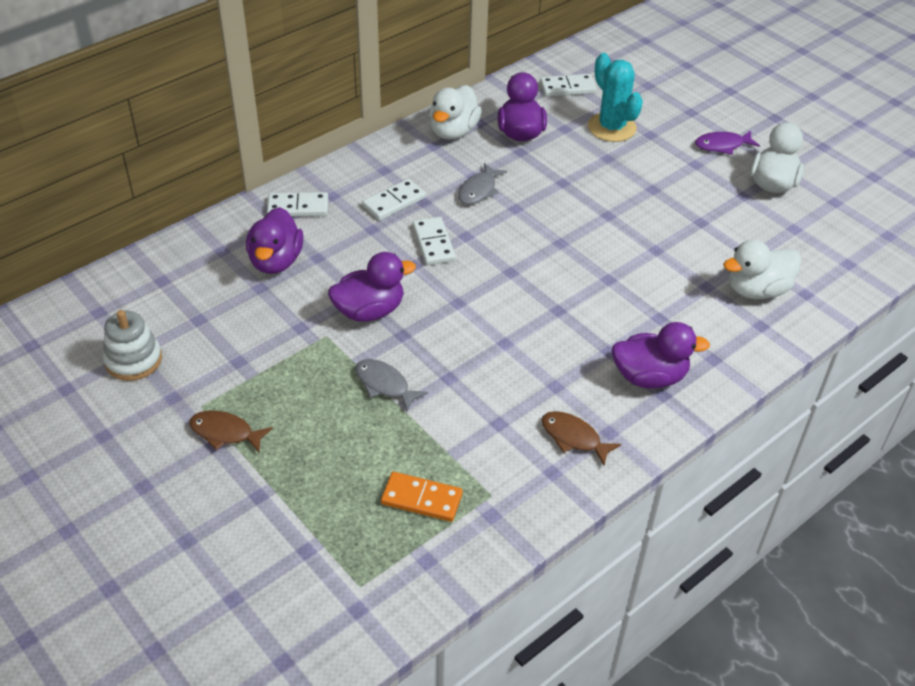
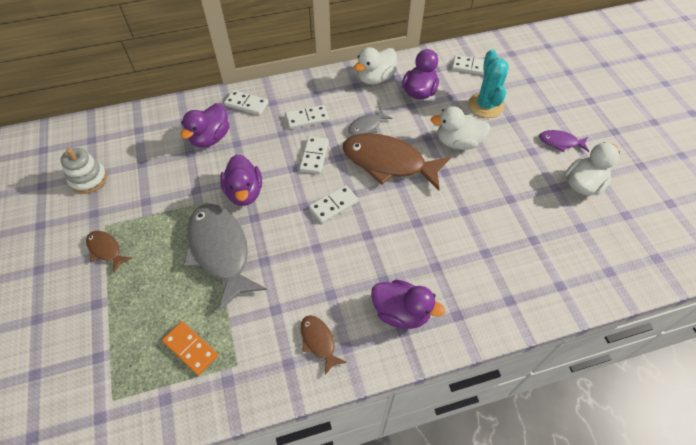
camera: 25 degrees right, 10 degrees up
(369, 311) = (244, 192): purple duck -> purple duck turned 75 degrees clockwise
(384, 384) = (220, 251): grey fish -> grey fish, size x2.13
(496, 291) = (334, 205): none -> white domino
(533, 224) = (388, 162): none -> brown fish
(756, 290) = (522, 269): white duck -> white duck (458, 142)

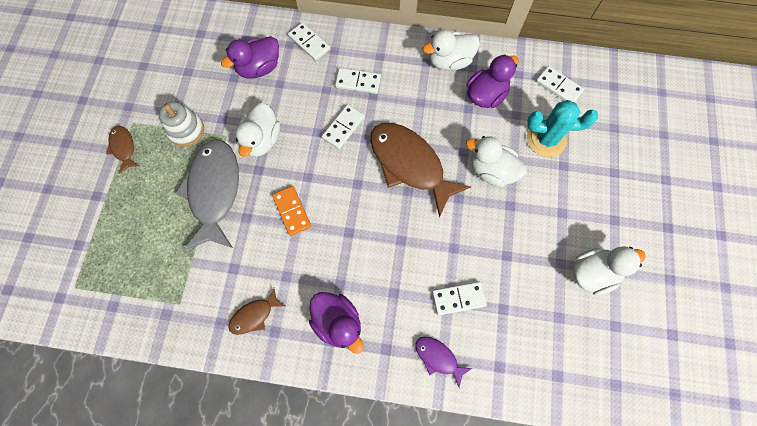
camera: 25 degrees right, 15 degrees up
(88, 179) = (138, 69): white stacking toy -> white stacking toy (186, 130)
(190, 348) = (150, 271): orange domino -> orange domino (292, 211)
(244, 192) = (262, 140): purple duck -> white duck
(319, 341) = (254, 315): brown fish -> brown fish turned 120 degrees counterclockwise
(334, 205) = (334, 188): white domino -> white domino (458, 298)
(367, 126) = (410, 114): grey fish -> none
(485, 105) = (546, 139): turquoise cactus -> turquoise cactus turned 75 degrees clockwise
(560, 142) = (599, 215): purple fish -> purple fish (438, 358)

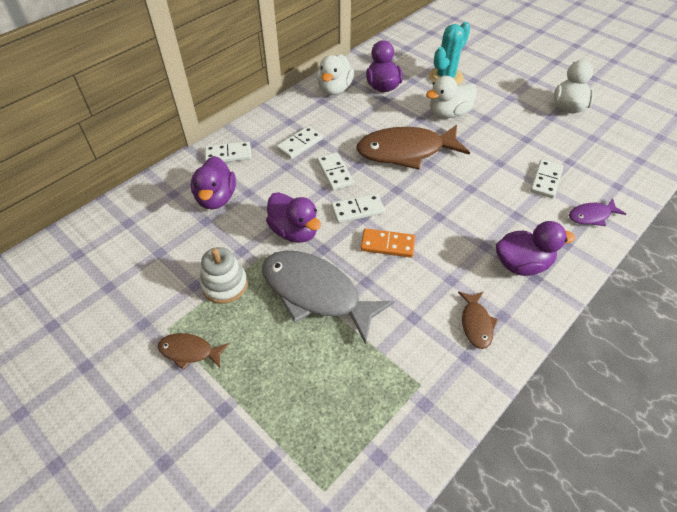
camera: 55 degrees left, 20 degrees down
(262, 140) = (294, 231): white duck -> purple duck
(558, 87) = (408, 53): white domino -> white domino (357, 210)

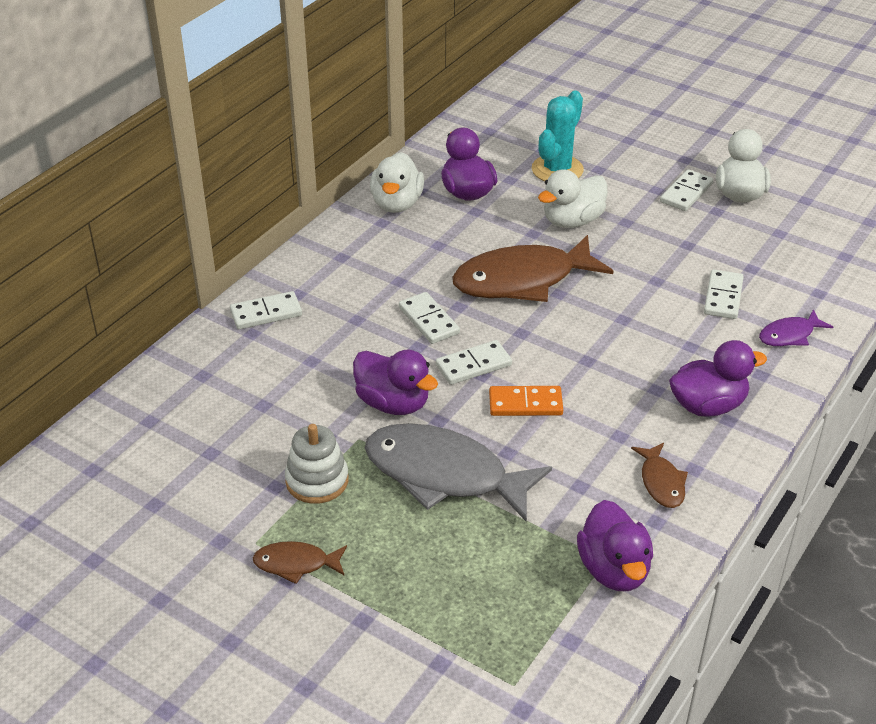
camera: 10 degrees left, 10 degrees down
(216, 198) = (268, 374): purple duck -> purple duck (614, 570)
(300, 144) = (367, 287): white domino -> white domino (686, 193)

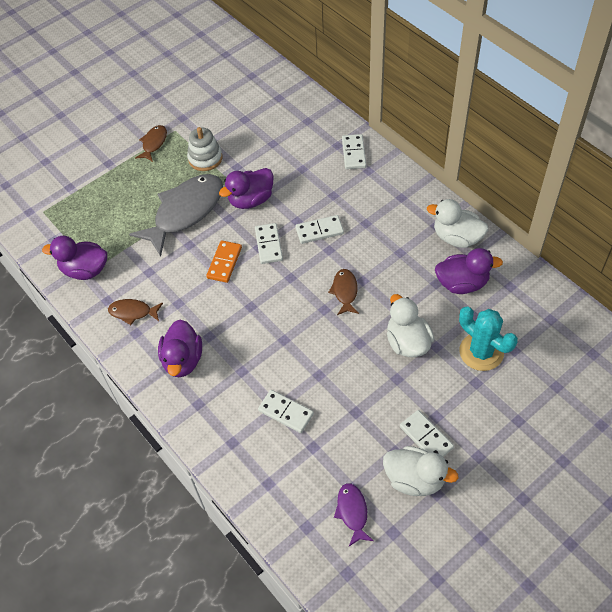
camera: 110 degrees right, 15 degrees up
(522, 280) = (345, 291): brown fish -> brown fish, size x0.47
(789, 335) = (229, 440): purple fish -> purple fish (352, 512)

